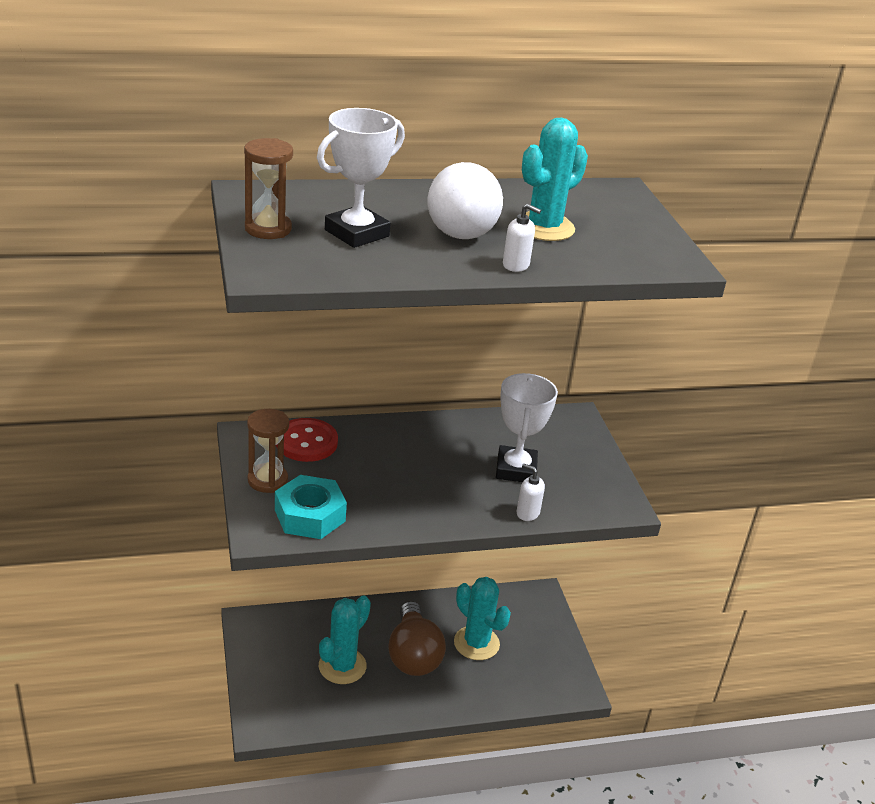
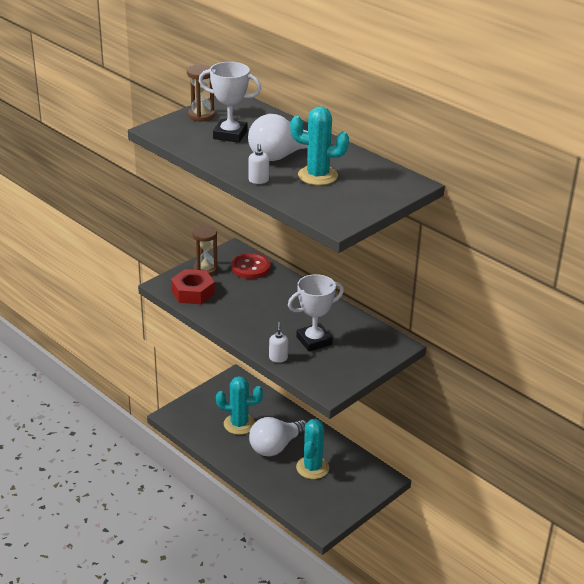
camera: 60 degrees right, 0 degrees up
(310, 515) = (193, 292): turquoise nut -> red nut
(413, 655) = (276, 447): brown light bulb -> white light bulb

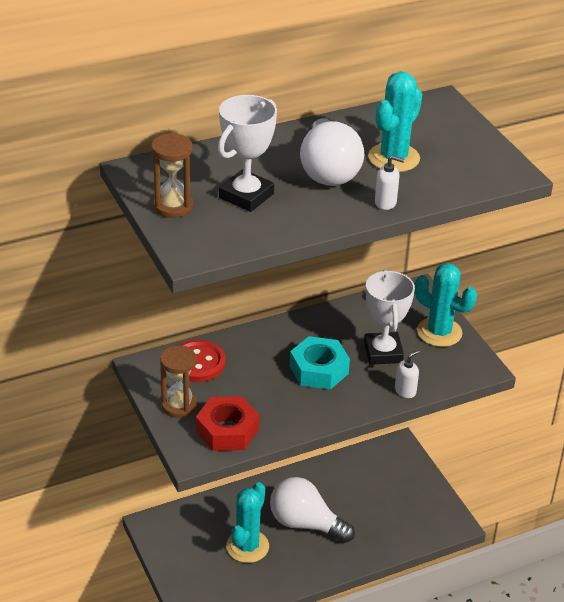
camera: 70 degrees left, 5 degrees up
(276, 316) = (319, 370): none -> turquoise nut
(276, 447) = (305, 523): white light bulb -> white light bulb turned 135 degrees clockwise
(278, 358) = (405, 391): white soap dispenser -> white soap dispenser turned 120 degrees clockwise
(312, 468) = (356, 501): turquoise cactus -> turquoise cactus (439, 332)

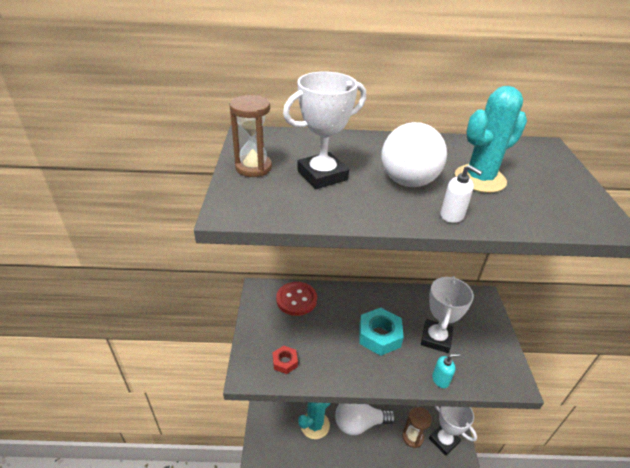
camera: 25 degrees right, 0 degrees up
(179, 405) = (264, 328): brown hourglass -> brown hourglass (412, 437)
(227, 430) = (285, 362): red nut -> red nut, size x0.54
(305, 523) = (359, 423): white light bulb -> white light bulb turned 60 degrees counterclockwise
(405, 391) = (440, 380): white soap dispenser -> turquoise soap dispenser
(420, 503) = (444, 440): none -> white trophy
(439, 332) = (488, 337): turquoise cactus -> none

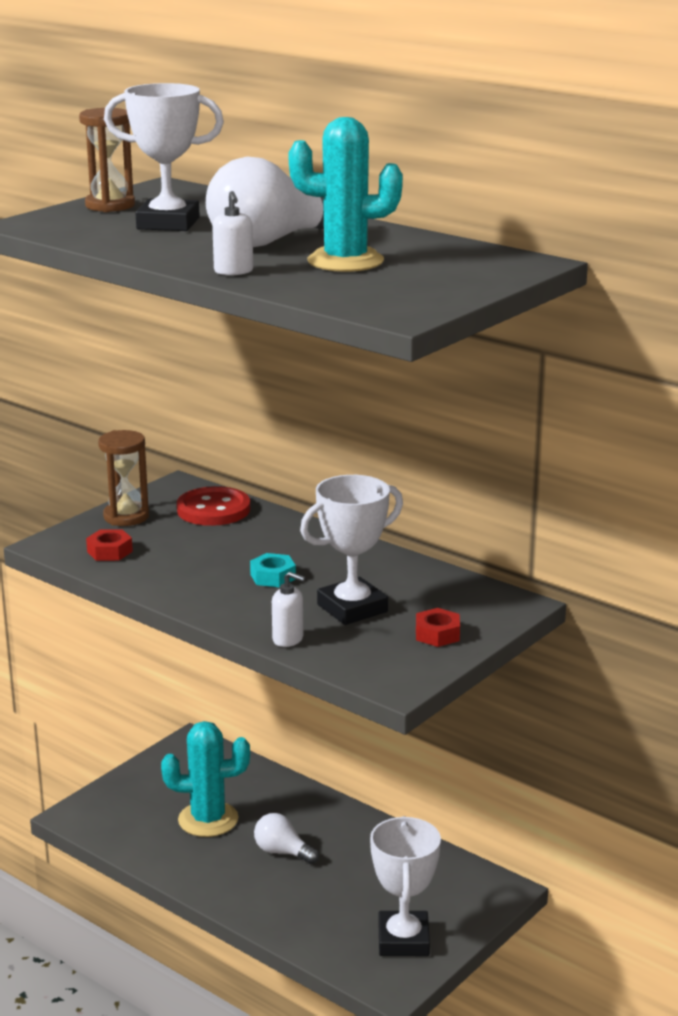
camera: 40 degrees right, 15 degrees down
(359, 423) = (282, 852): white light bulb -> white light bulb, size x0.54
(379, 335) = (273, 577): turquoise nut -> turquoise nut, size x0.54
(412, 437) = (352, 909): brown hourglass -> brown hourglass (126, 517)
(440, 380) = (288, 639): turquoise soap dispenser -> white soap dispenser
(485, 336) = (437, 634): none -> red nut

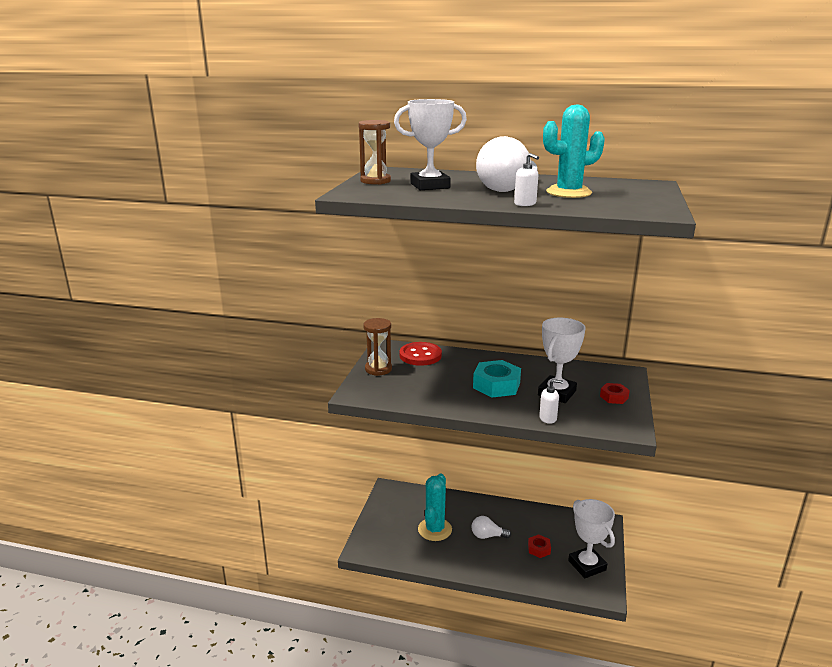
camera: 25 degrees left, 0 degrees up
(109, 551) = (393, 391): red nut -> red nut (539, 549)
(208, 819) = (435, 529): turquoise cactus -> turquoise cactus turned 45 degrees counterclockwise
(273, 577) = (496, 385): turquoise nut -> turquoise nut, size x1.84

